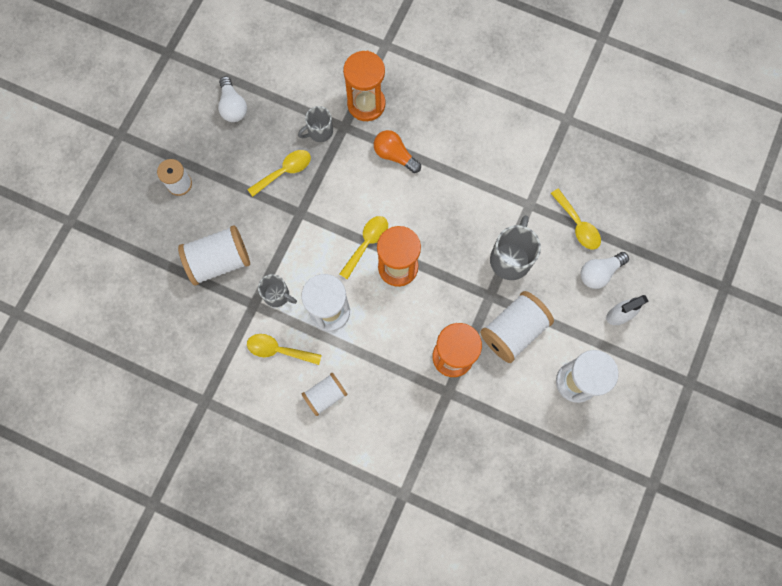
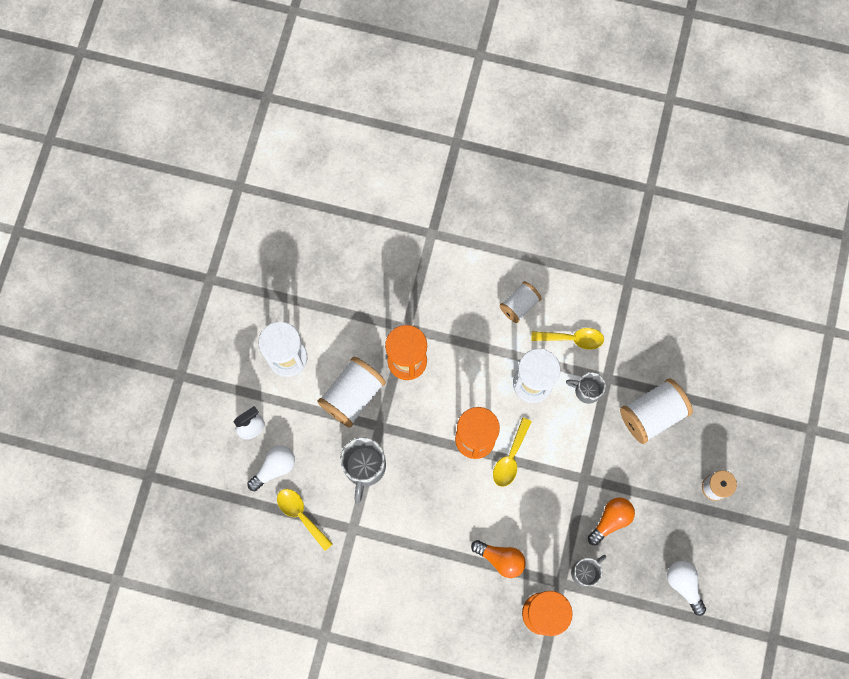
camera: 170 degrees right, 0 degrees up
(285, 171) = (610, 520): yellow spoon -> orange light bulb

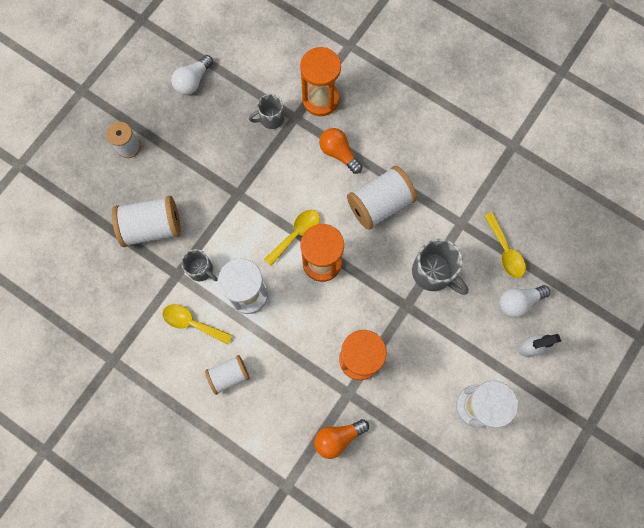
camera: 160 degrees left, 0 degrees up
(353, 395) = (423, 344): white spool -> white spool (380, 204)
(364, 467) = (433, 273): grey mug -> grey mug turned 105 degrees clockwise
(610, 520) = (230, 151): orange light bulb -> orange light bulb (338, 437)
(684, 585) = (193, 81): white light bulb -> white light bulb turned 45 degrees clockwise

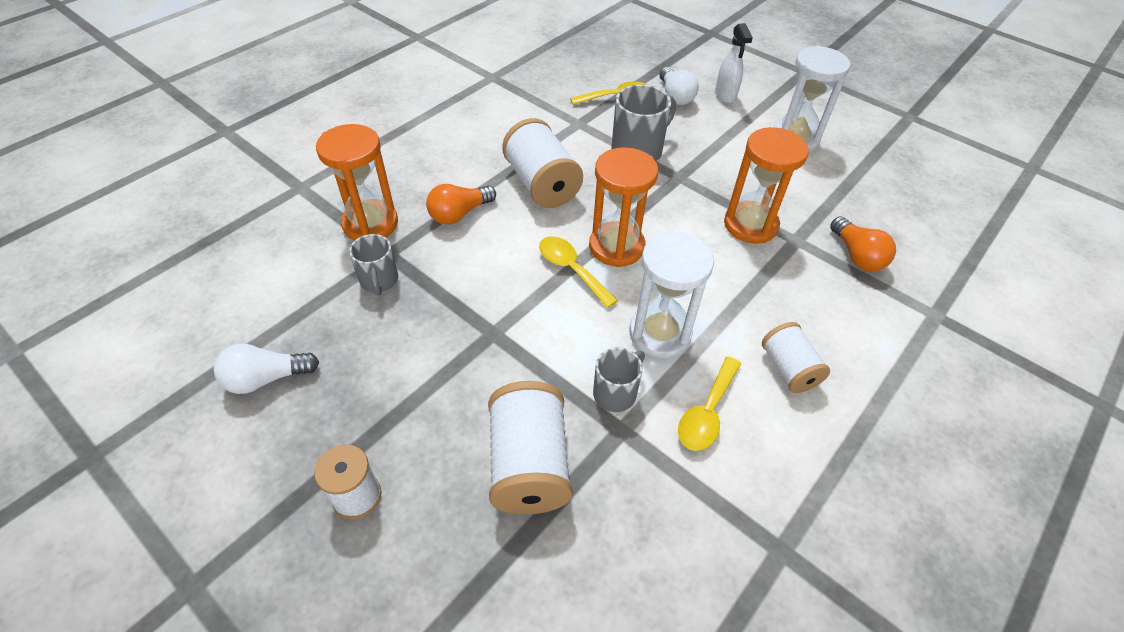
camera: 85 degrees left, 25 degrees down
(193, 81) = (266, 378): white light bulb -> white light bulb turned 120 degrees clockwise

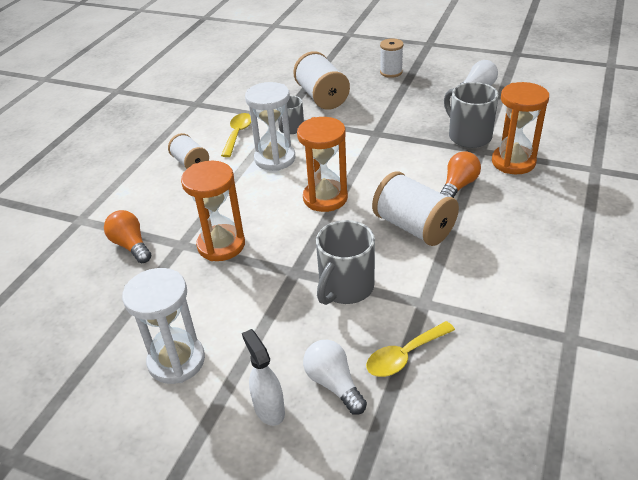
camera: 165 degrees right, 10 degrees down
(379, 281) = (468, 136): grey mug -> grey mug, size x1.61
(571, 269) = (350, 175): yellow spoon -> none

